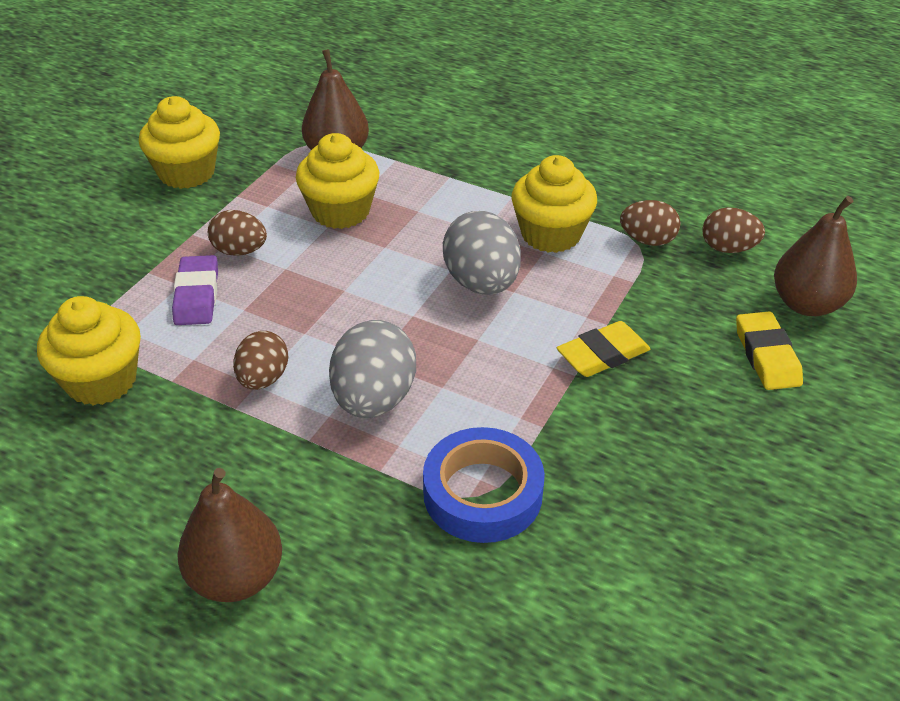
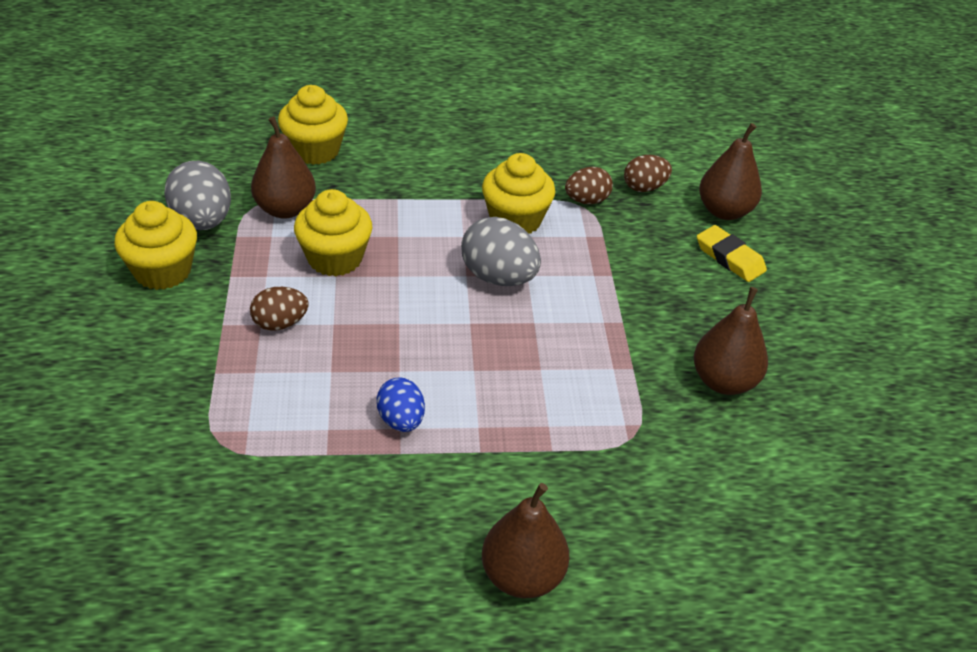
camera: 35 degrees left, 0 degrees up
(101, 380) = (266, 480): yellow cupcake -> yellow cupcake (315, 150)
(196, 295) = (279, 375): purple eraser -> none
(263, 379) = (401, 420): brown egg -> blue egg
(374, 399) = (500, 399): grey egg -> grey egg (202, 221)
(482, 493) = (635, 433): blue tape -> none
(603, 354) = (628, 299): yellow eraser -> none
(635, 483) = (724, 381): none -> brown pear

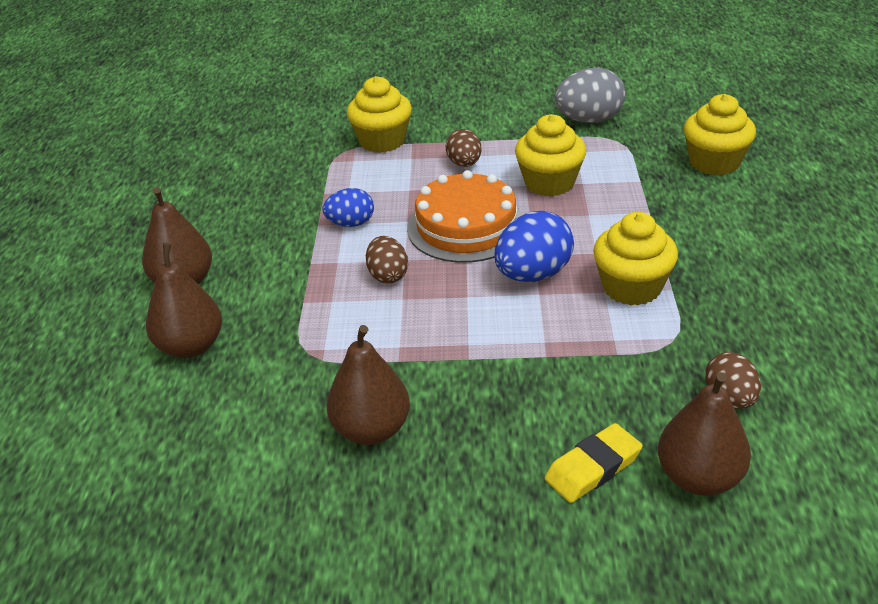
camera: 100 degrees right, 5 degrees down
(162, 271) = (523, 111): yellow cupcake -> yellow cupcake (382, 141)
(285, 209) = (615, 155): brown pear -> brown pear (191, 346)
(414, 322) = (466, 227): none -> orange cake
(498, 277) = (533, 275): grey egg -> blue egg
(586, 200) = (684, 344): brown egg -> brown egg (388, 275)

